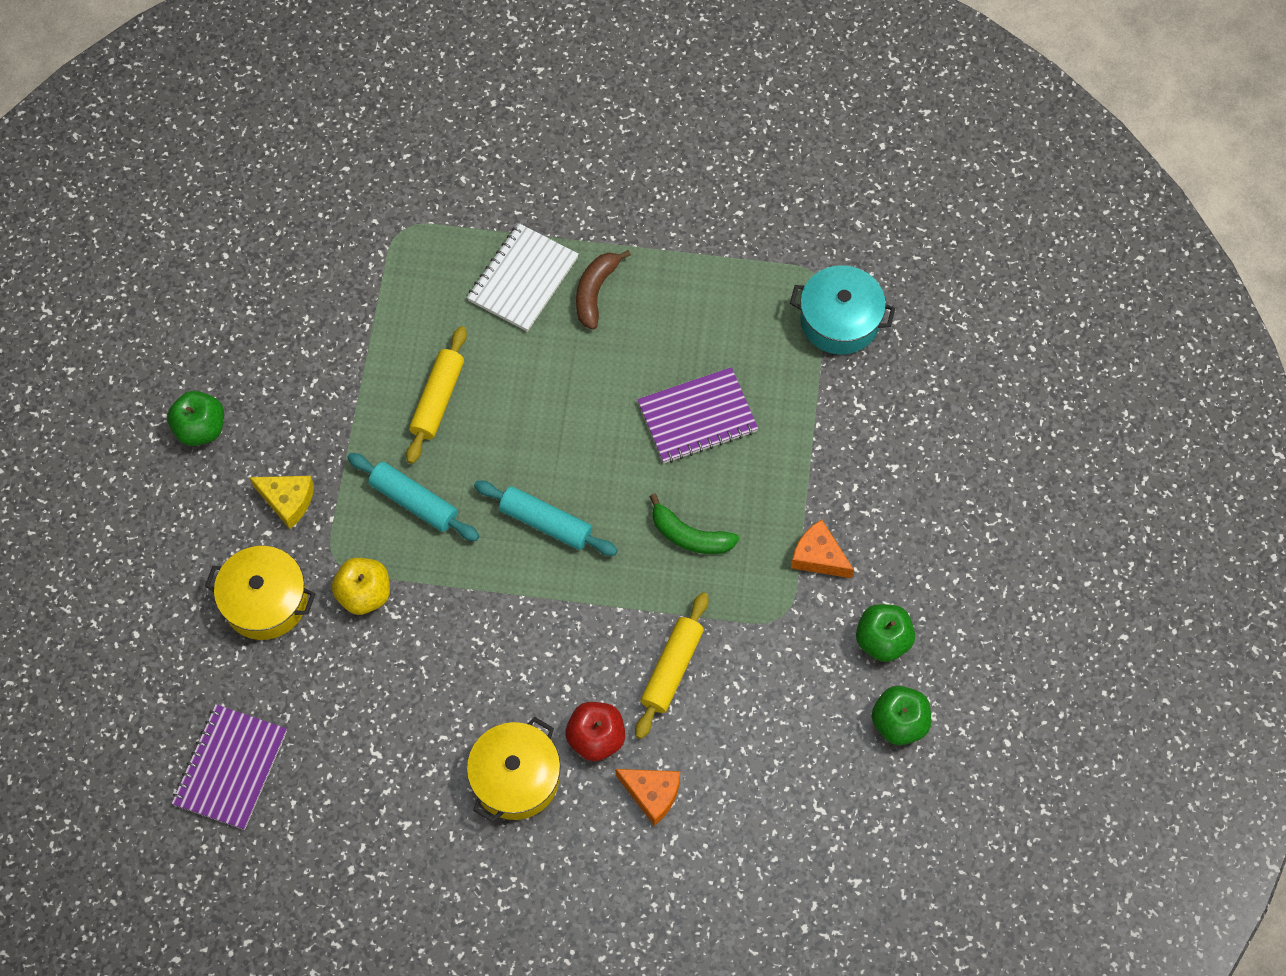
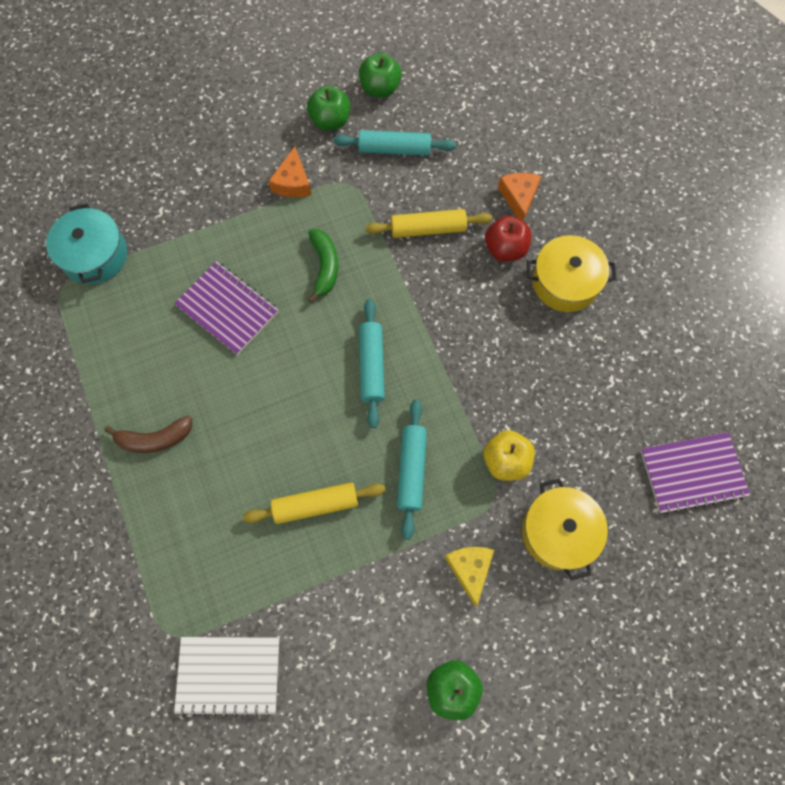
camera: 120 degrees left, 5 degrees up
(523, 279) = (170, 502): white notebook -> white notebook (229, 674)
(801, 691) = (394, 149): none -> turquoise rolling pin

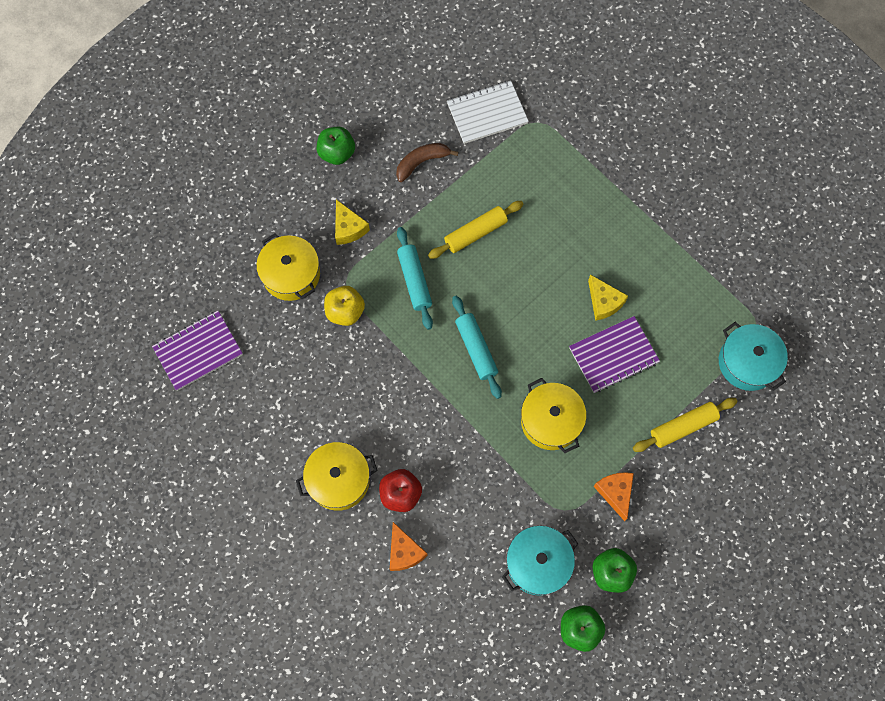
camera: 160 degrees right, 0 degrees up
(155, 439) = (616, 238): brown banana -> brown banana (421, 162)
(208, 369) = (604, 302): none -> yellow cheese
(227, 309) = (613, 355): purple notebook -> purple notebook turned 45 degrees counterclockwise
(324, 267) = (551, 421): green banana -> yellow pot
(394, 149) = (538, 563): turquoise rolling pin -> turquoise pot
(428, 229) = (476, 489): yellow rolling pin -> yellow rolling pin (683, 427)

